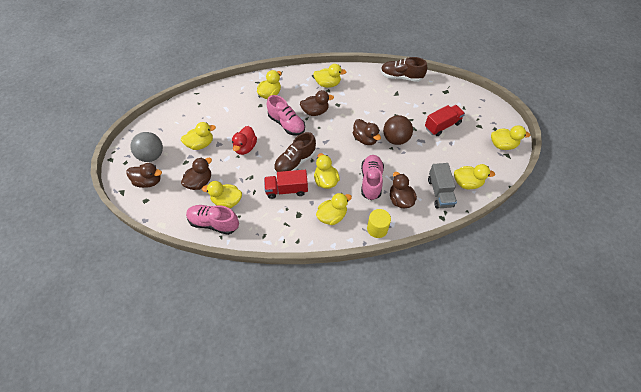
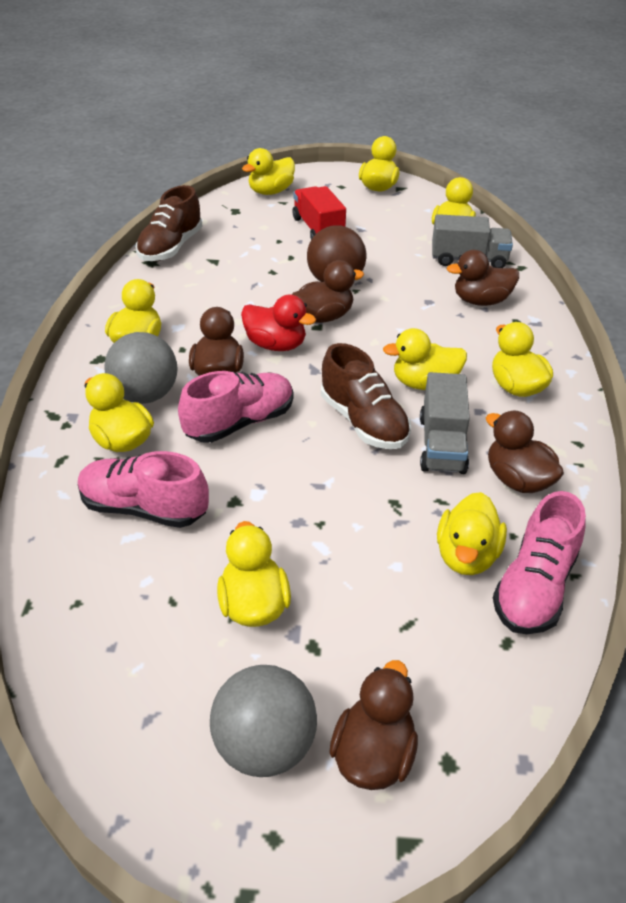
camera: 80 degrees left, 15 degrees down
(199, 182) = (396, 613): brown duck -> brown duck (517, 480)
(245, 147) = (295, 505): red duck -> red duck (276, 345)
(286, 190) = (442, 444): red truck -> grey truck
(296, 94) = (145, 395): none -> grey ball
(371, 181) = (434, 326): pink shoe -> pink shoe (144, 508)
(377, 229) = (545, 337): yellow cylinder -> none
(472, 101) = (270, 192): none -> yellow duck

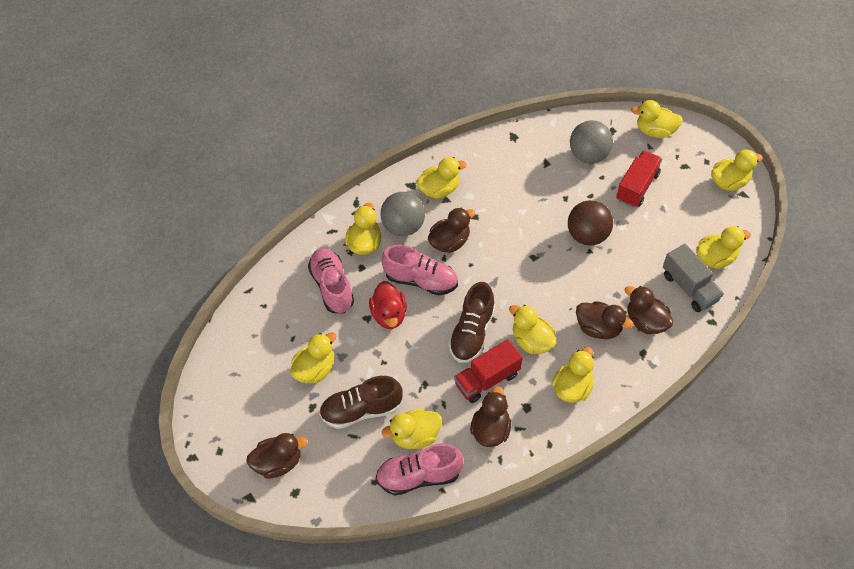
camera: 55 degrees right, 15 degrees up
(171, 248) = (537, 133): brown shoe -> brown shoe (361, 410)
(265, 745) = (253, 422): grey ball -> grey ball (588, 155)
(276, 345) = (497, 250): red duck -> red duck (389, 315)
(324, 317) = (546, 254): brown duck -> brown duck (598, 328)
(442, 444) = (487, 379): grey truck -> red truck

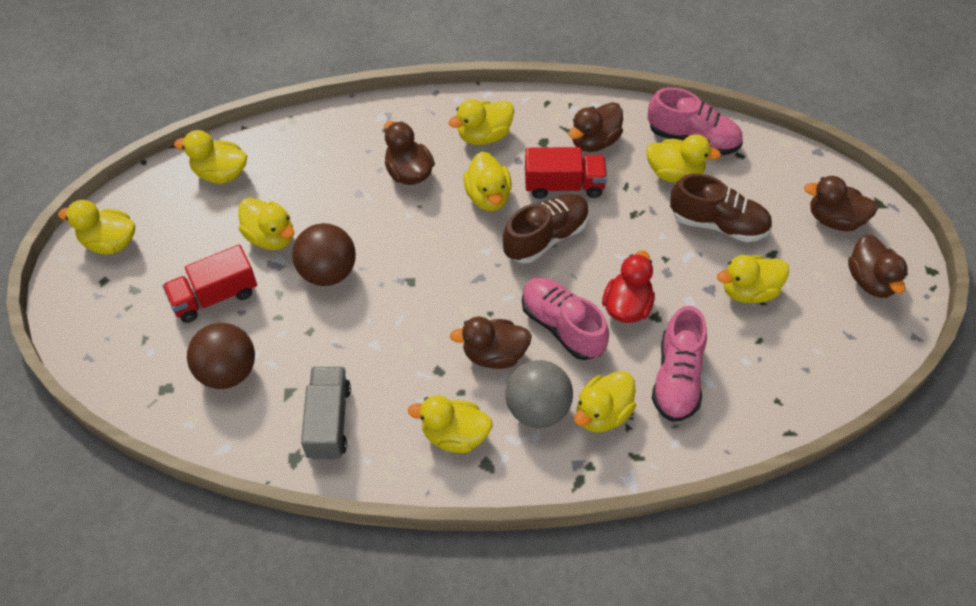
camera: 150 degrees left, 0 degrees up
(588, 155) = (227, 371): grey ball -> brown ball
(646, 321) = (355, 153): brown duck -> brown duck (871, 280)
(655, 131) = (115, 355): yellow duck -> yellow duck (270, 237)
(689, 287) = (278, 160): grey truck -> grey truck (328, 421)

